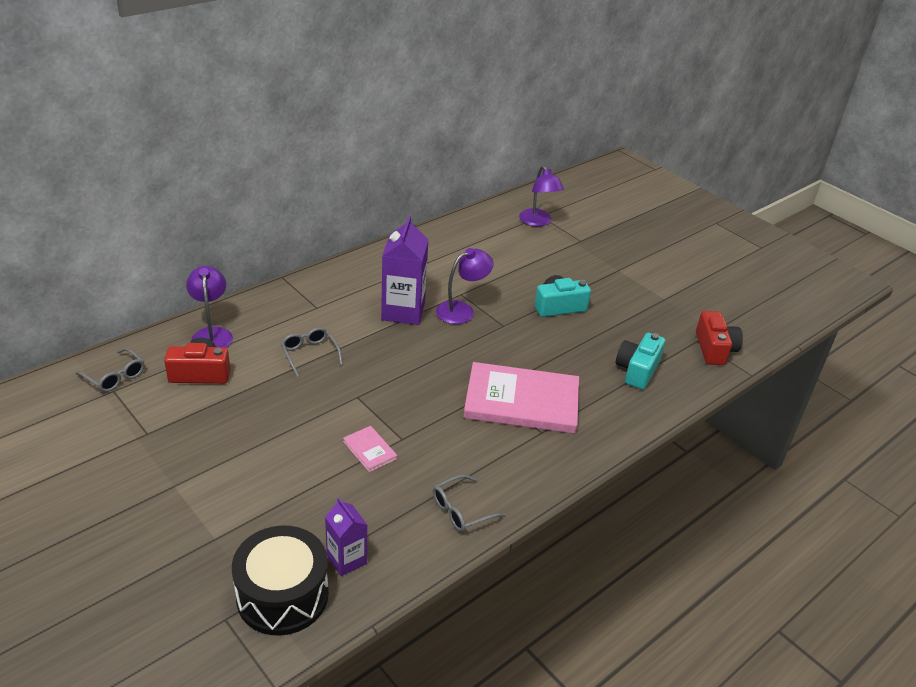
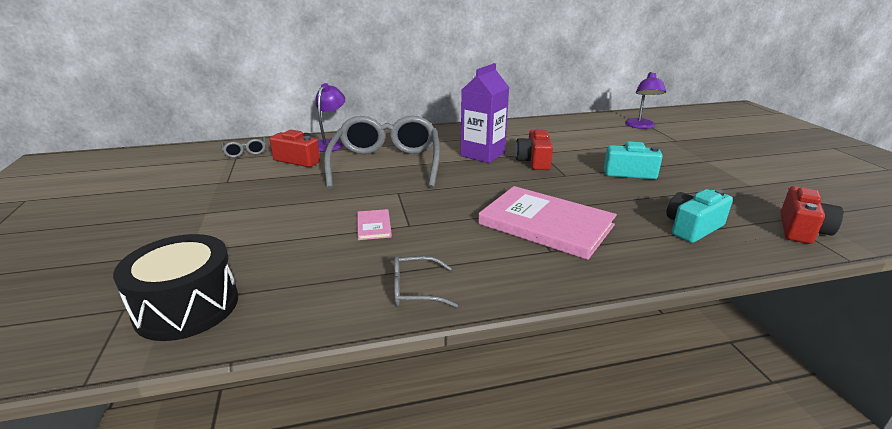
camera: 30 degrees right, 10 degrees down
(309, 354) = (386, 164): grey glasses -> grey glasses, size x2.40
(346, 559) = (270, 297): purple carton -> none
(462, 310) = (534, 161): purple lamp -> red camera

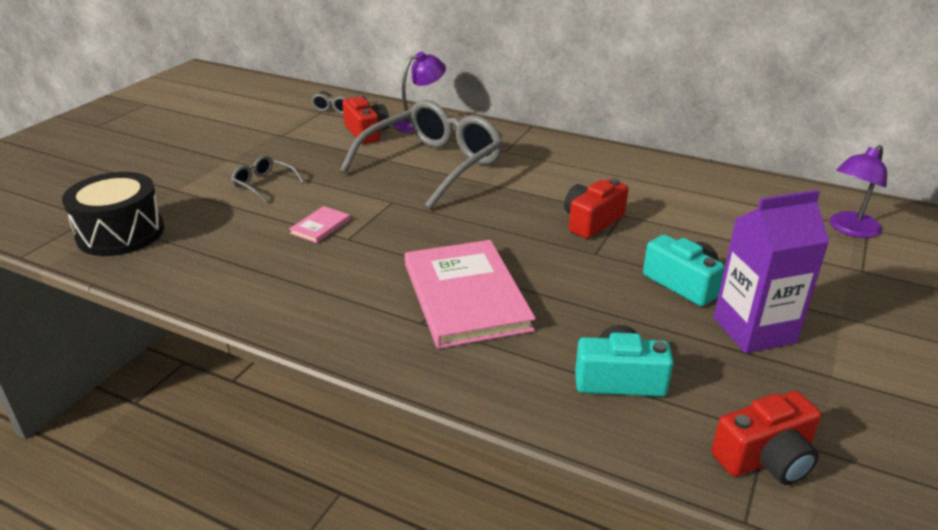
camera: 40 degrees right, 5 degrees up
(415, 290) = (260, 297): grey glasses -> grey glasses (264, 184)
(482, 154) = (549, 191): purple carton -> purple carton (754, 330)

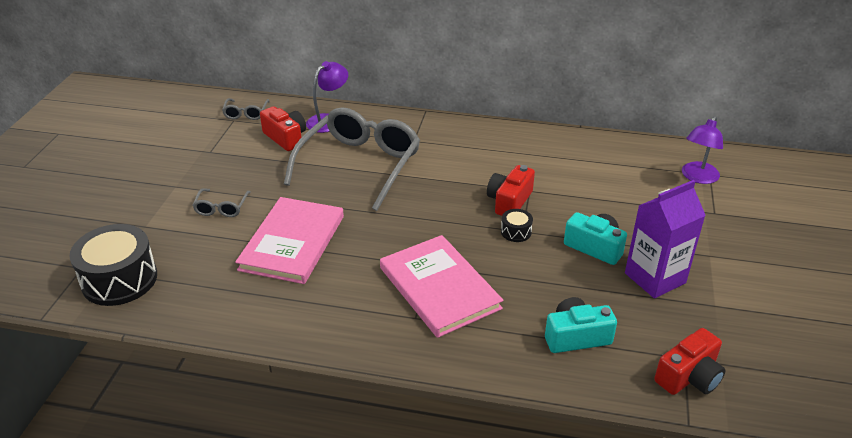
camera: 15 degrees left, 5 degrees up
(264, 184) = (221, 208): grey glasses -> grey glasses turned 105 degrees counterclockwise
(320, 226) = (292, 243): pink book -> pink book, size x2.37
(587, 253) = (516, 232): none -> black drum

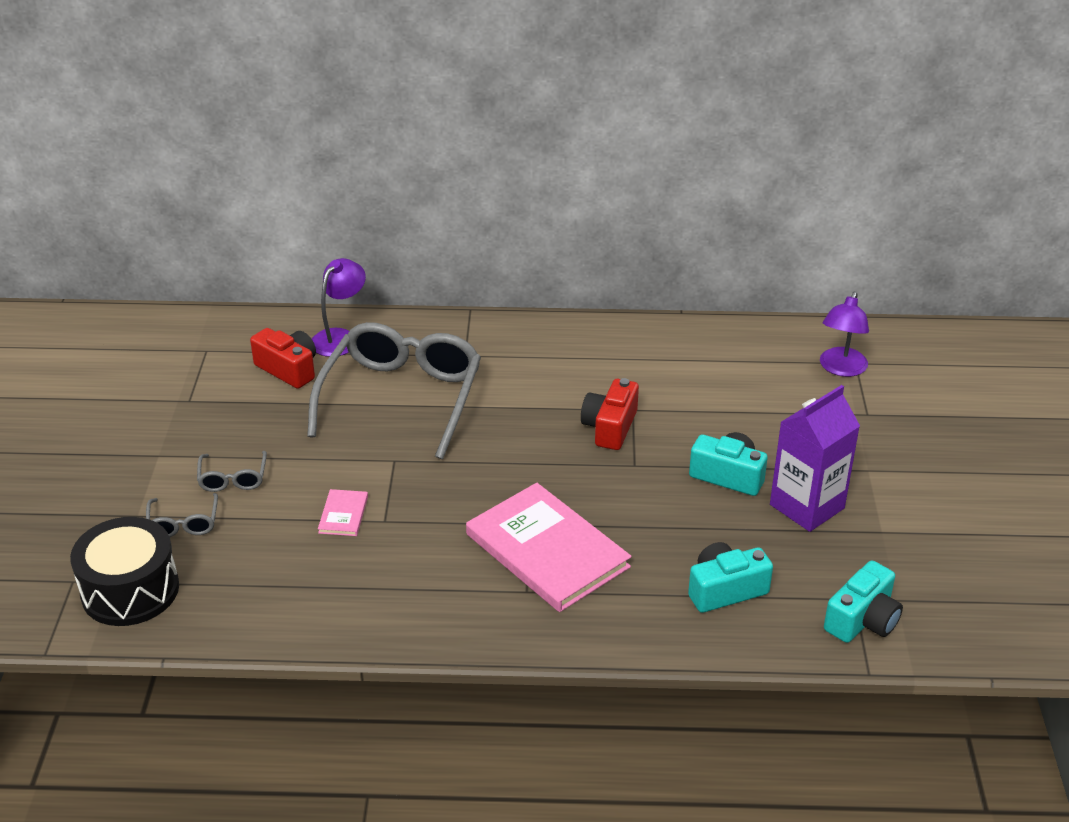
camera: 10 degrees left, 0 degrees up
(246, 113) = (221, 338): grey glasses -> grey glasses (183, 523)
(292, 243) = (343, 514): pink book -> pink book, size x0.42
(516, 232) = (627, 467): black drum -> none
(689, 377) = (862, 620): red camera -> turquoise camera

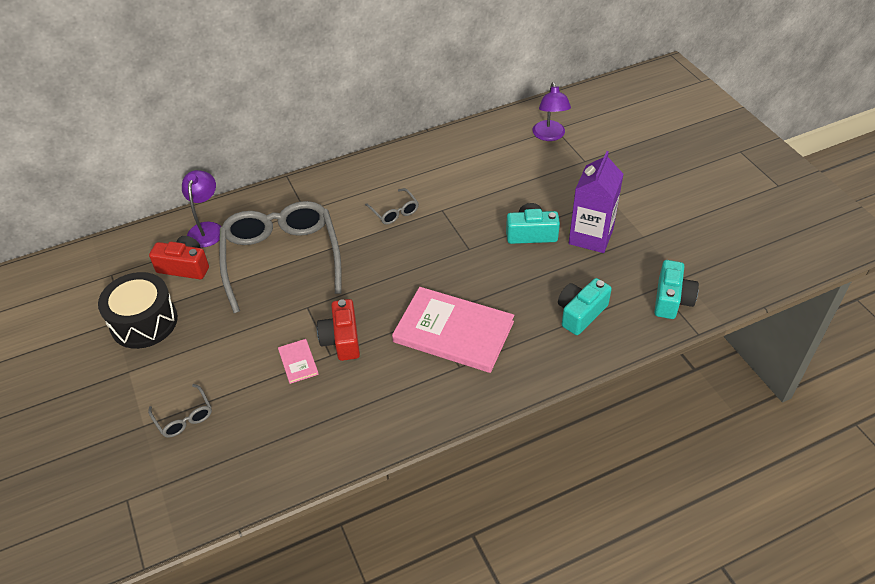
camera: 25 degrees left, 10 degrees up
(130, 590) = (177, 487): black drum -> black drum (144, 322)
(233, 478) = (198, 367): grey glasses -> grey glasses (394, 212)
(610, 427) = (436, 228): red camera -> red camera (342, 339)

